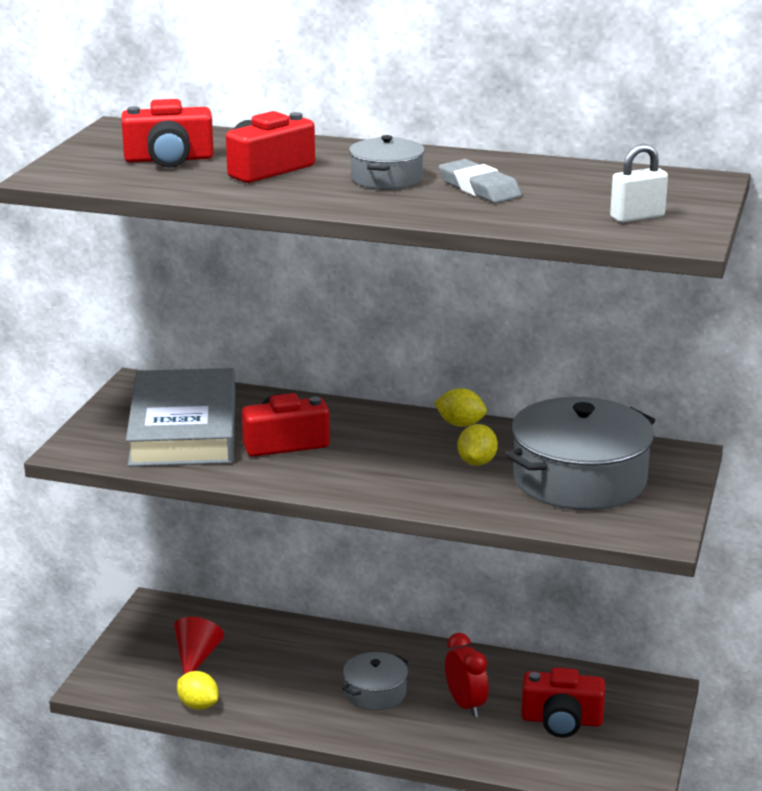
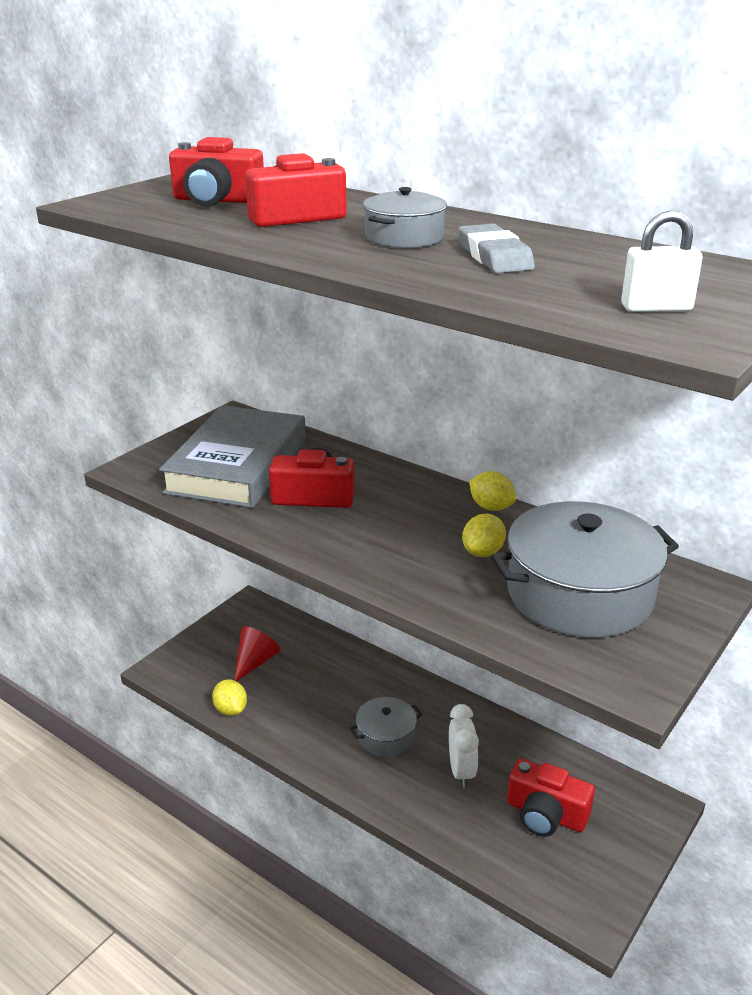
camera: 20 degrees right, 5 degrees up
(465, 705) = (461, 771): red clock -> white clock

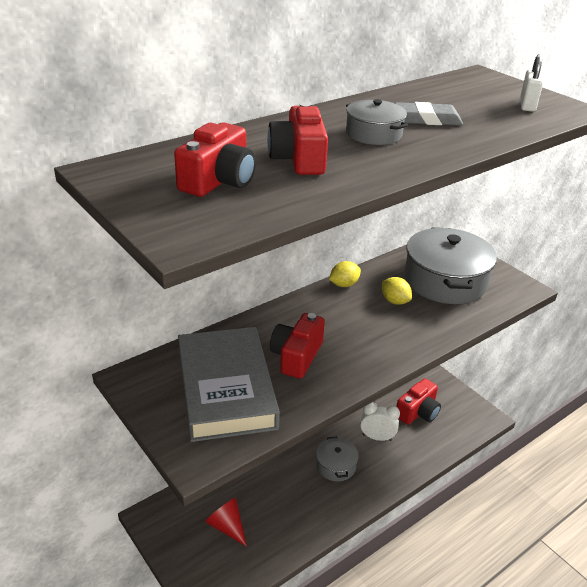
camera: 75 degrees left, 5 degrees up
(231, 709) = (277, 553): yellow lemon -> none
(237, 465) = (226, 389): grey book -> grey book turned 45 degrees clockwise

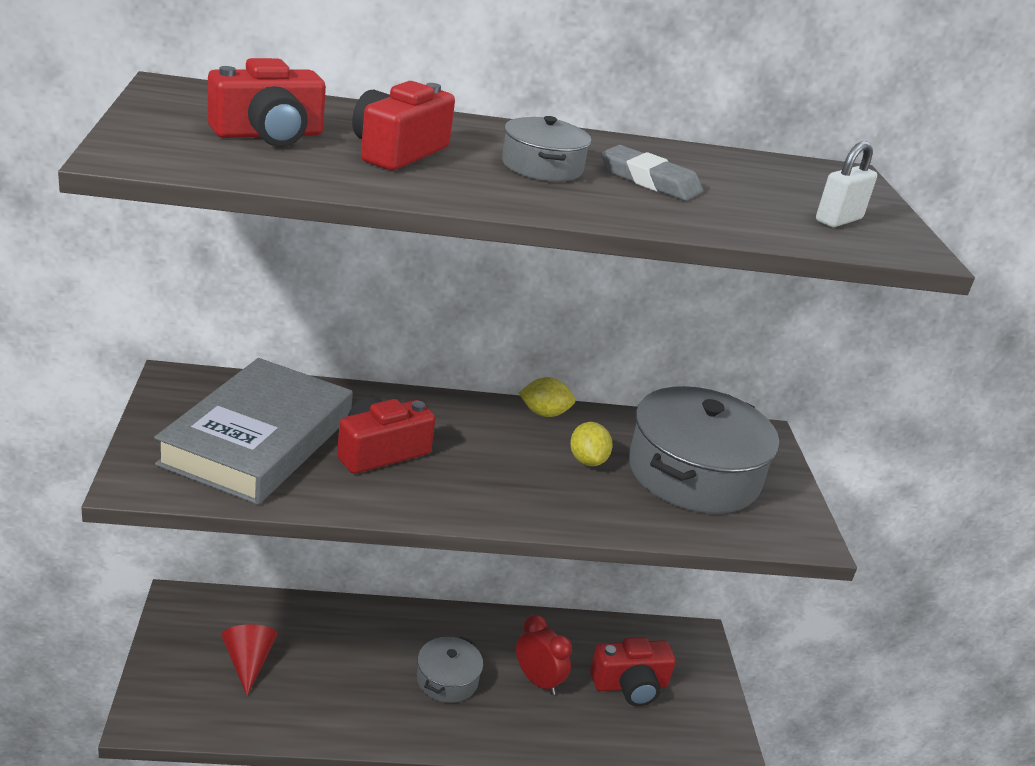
camera: 30 degrees right, 5 degrees down
(377, 437) = (537, 681): white clock -> red clock

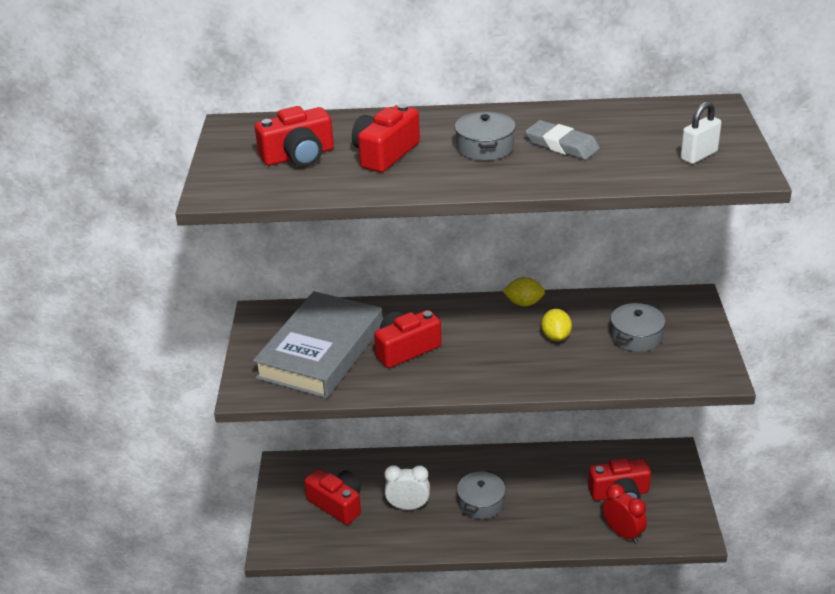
camera: 10 degrees right, 5 degrees up
(248, 663) = (337, 504): red cone -> red camera
(347, 675) = (408, 506): none -> white clock
(537, 681) = (548, 497): red clock -> red clock (622, 533)
(693, 473) = (636, 336): grey pot -> grey pot, size x0.51

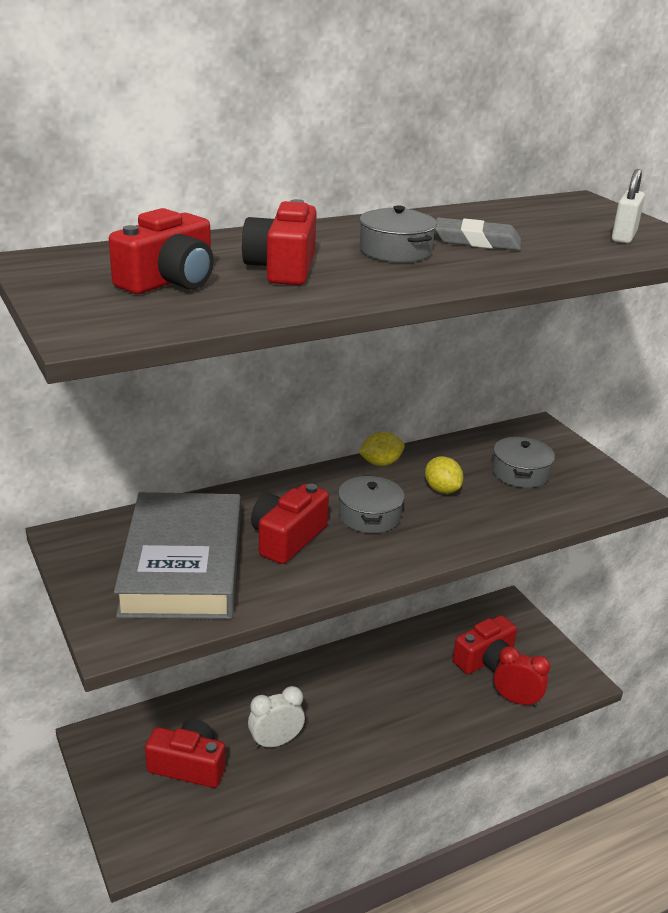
camera: 30 degrees left, 5 degrees down
(481, 502) = (354, 712): grey pot -> grey pot (369, 516)

